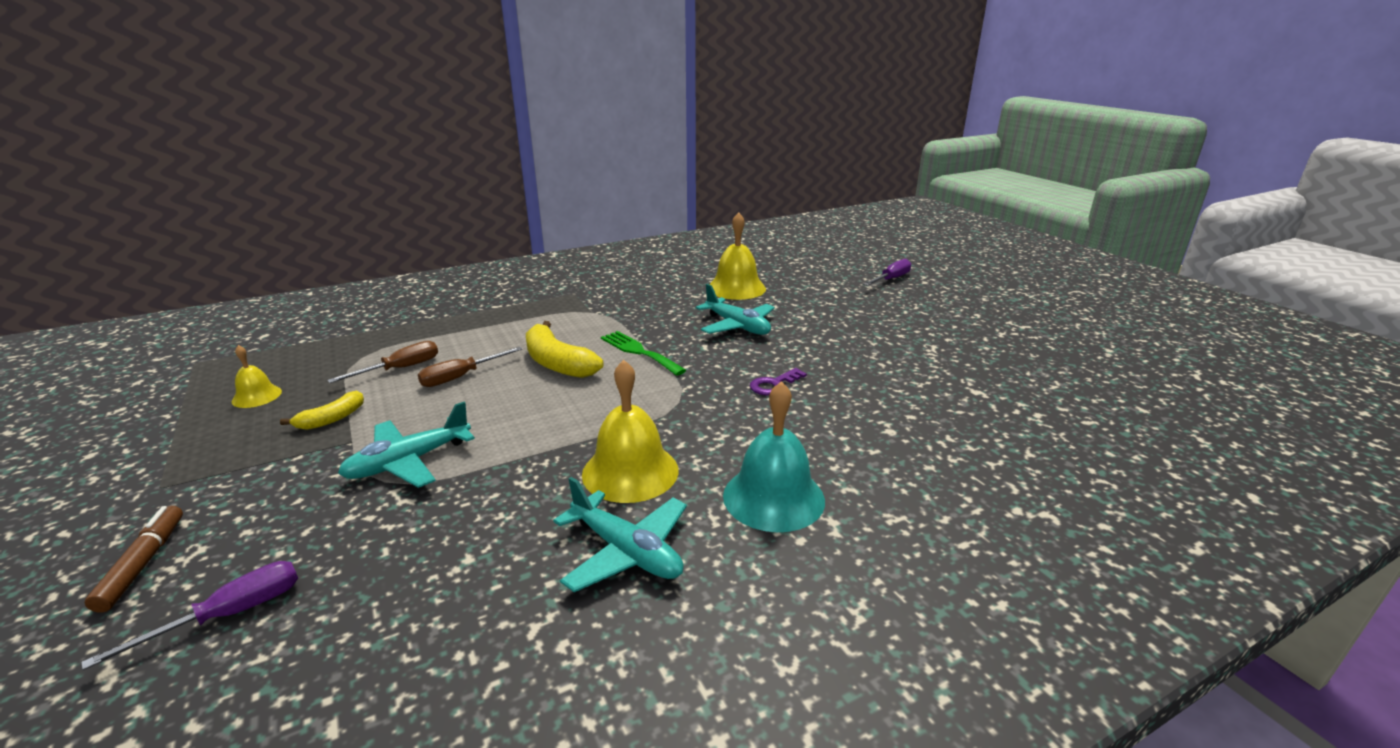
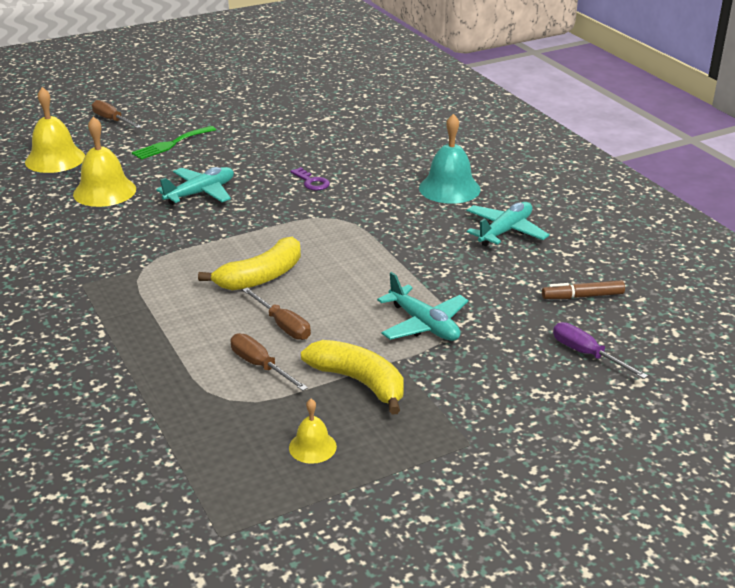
camera: 90 degrees left, 5 degrees up
(143, 563) = (555, 410): brown marker -> brown marker (582, 296)
(332, 419) = (359, 382): yellow banana -> yellow banana, size x1.78
(630, 471) = (428, 234): yellow bell -> yellow bell (55, 159)
(639, 352) = (244, 238): green fork -> green fork (171, 144)
(891, 279) = (112, 120): purple screwdriver -> brown screwdriver

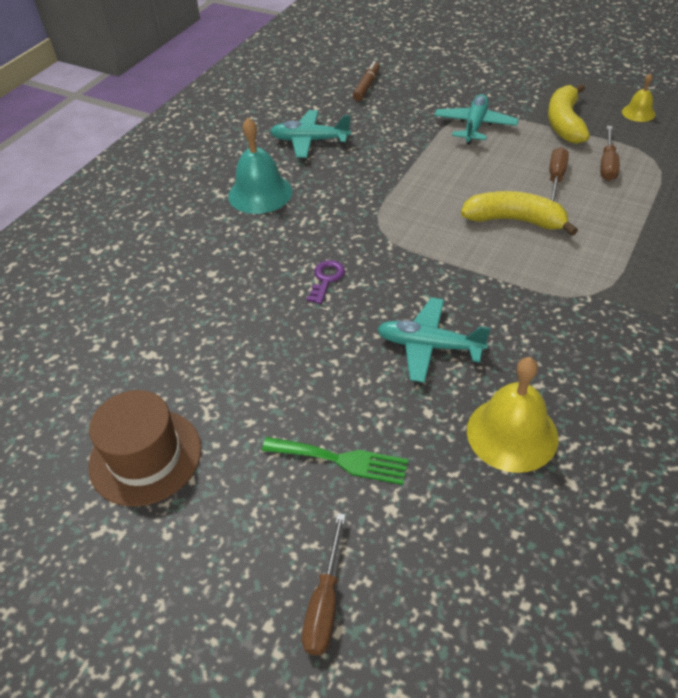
camera: 120 degrees left, 15 degrees up
(55, 159) = (498, 566): yellow bell -> none
(254, 103) = (145, 456): none -> brown hat
(582, 296) = (367, 86): brown marker -> brown marker turned 120 degrees counterclockwise
(587, 354) = (430, 67): purple screwdriver -> none

